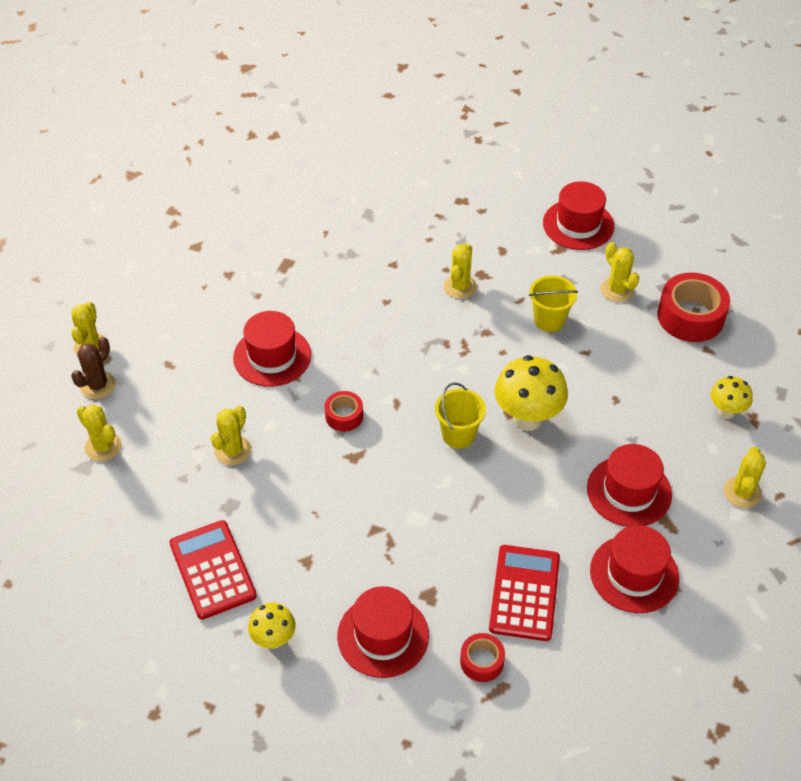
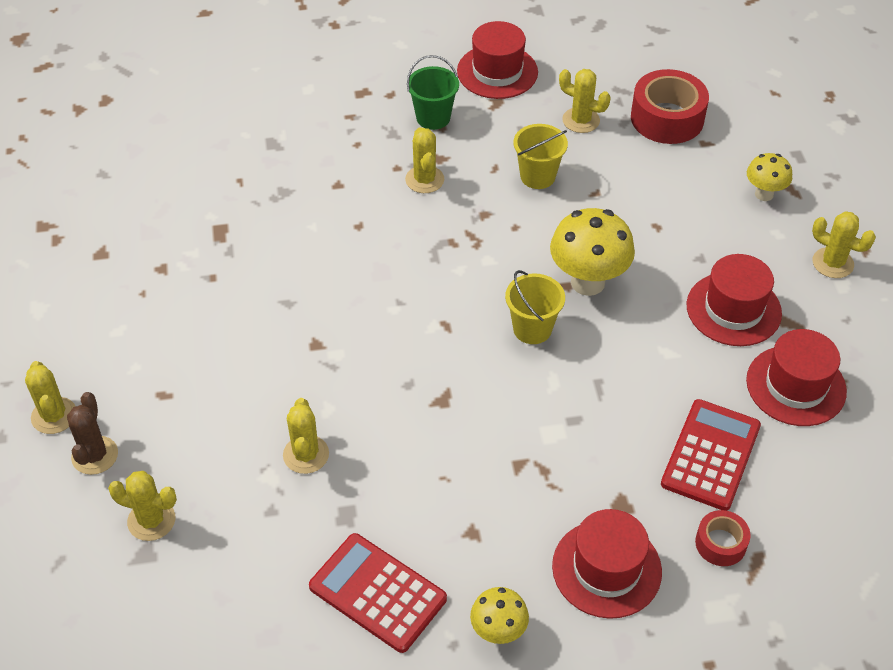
camera: 30 degrees left, 0 degrees up
(272, 356) = (276, 335): red hat -> none
(344, 416) = (400, 363): red tape -> none
(501, 241) = (433, 118): none -> green bucket
(524, 593) = (710, 455): red calculator -> red calculator turned 45 degrees clockwise
(742, 492) = (832, 263): yellow cactus -> yellow cactus turned 45 degrees counterclockwise

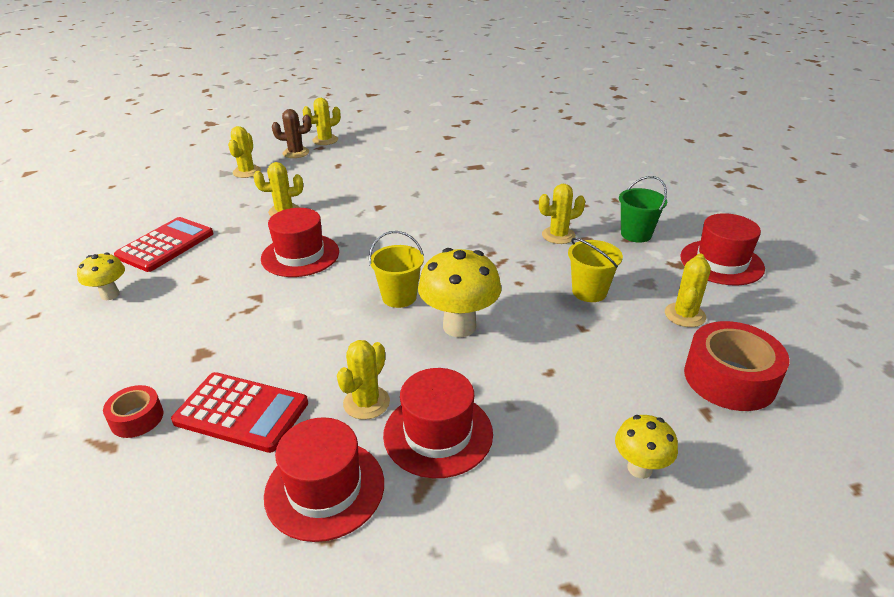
camera: 85 degrees right, 15 degrees down
(606, 568) = (140, 346): red hat -> red hat (300, 255)
(832, 263) = (535, 541): yellow cactus -> yellow cactus (366, 403)

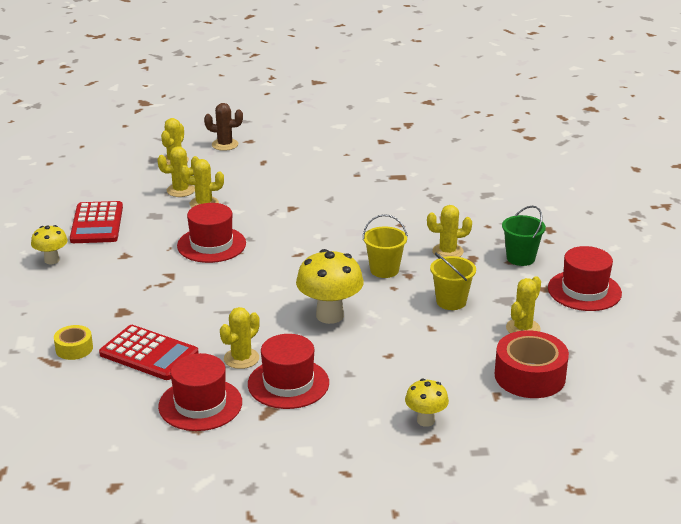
camera: 10 degrees right, 5 degrees down
(137, 418) = (74, 348): red tape -> yellow tape
(165, 245) = (97, 223): red calculator -> red calculator turned 135 degrees clockwise
(325, 140) = (256, 133): yellow cactus -> yellow cactus (181, 190)
(399, 297) = (287, 288): yellow bucket -> yellow bucket (384, 270)

